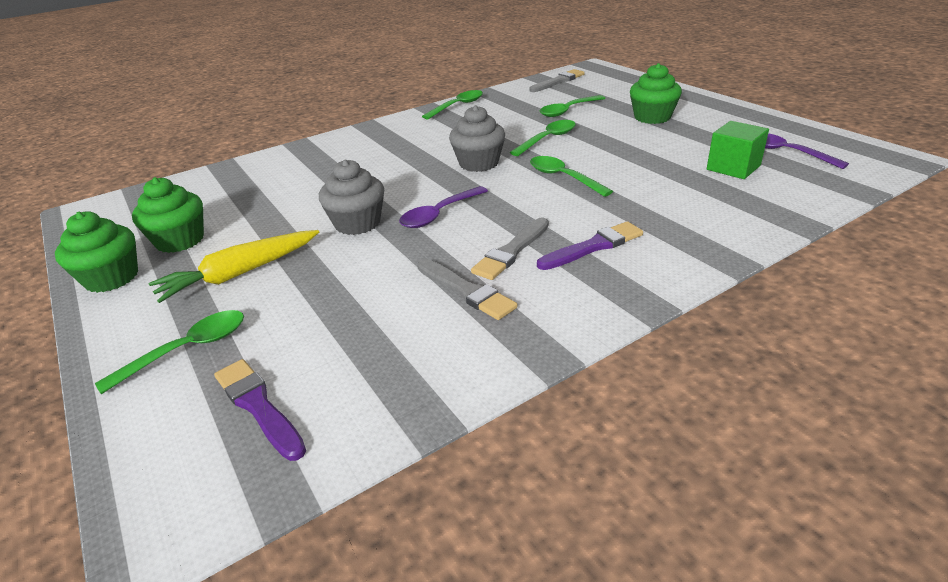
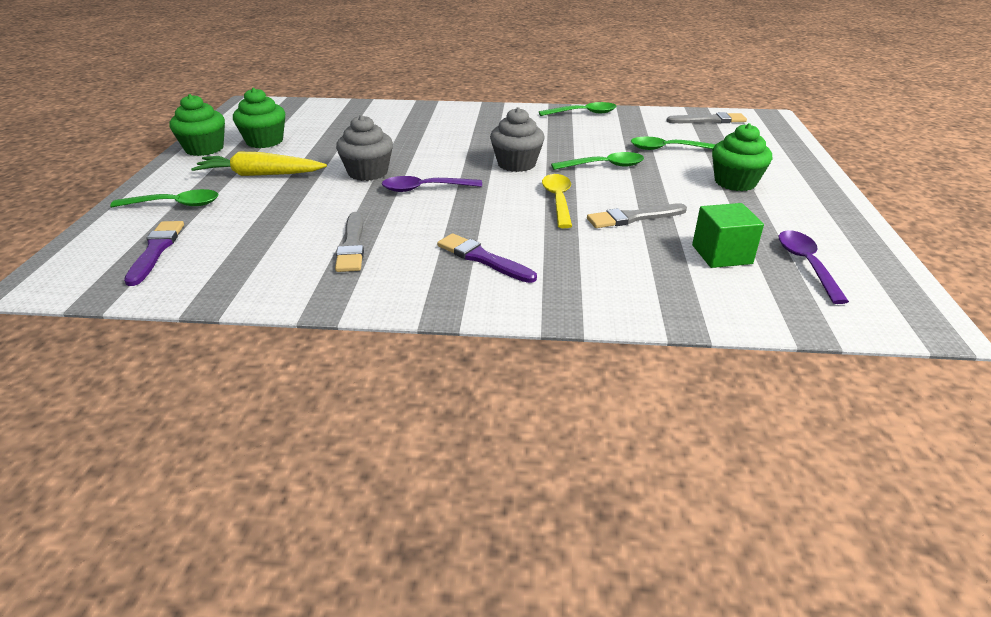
camera: 35 degrees right, 0 degrees up
(511, 251) = (423, 235): grey brush -> grey brush (633, 218)
(563, 177) = (558, 200): green spoon -> yellow spoon
(593, 246) = (482, 258): purple brush -> purple brush turned 150 degrees counterclockwise

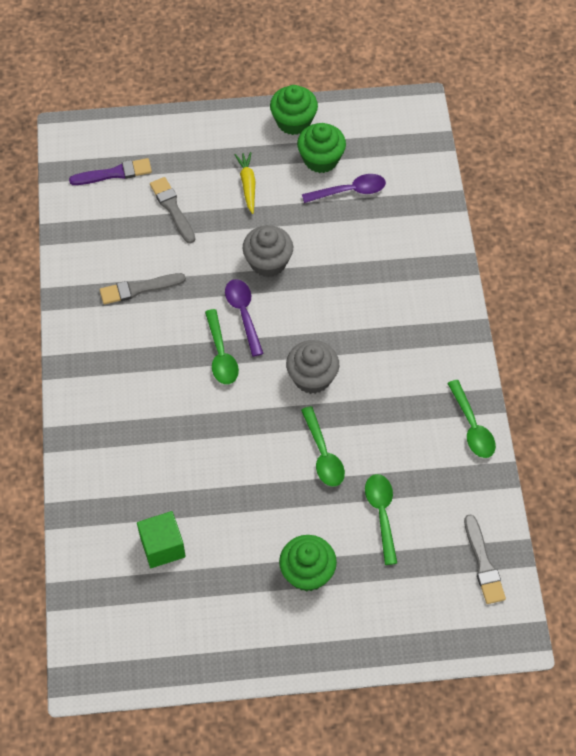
camera: 80 degrees right, 25 degrees up
(175, 204) = (183, 151): green spoon -> green spoon (221, 354)
(260, 175) = (248, 185): yellow carrot -> yellow carrot, size x0.65
(482, 258) = (132, 378): purple brush -> none
(558, 200) = (239, 420): yellow spoon -> none
(633, 218) = (216, 481): grey brush -> grey brush (172, 208)
(806, 264) = (155, 609): purple spoon -> purple spoon (350, 191)

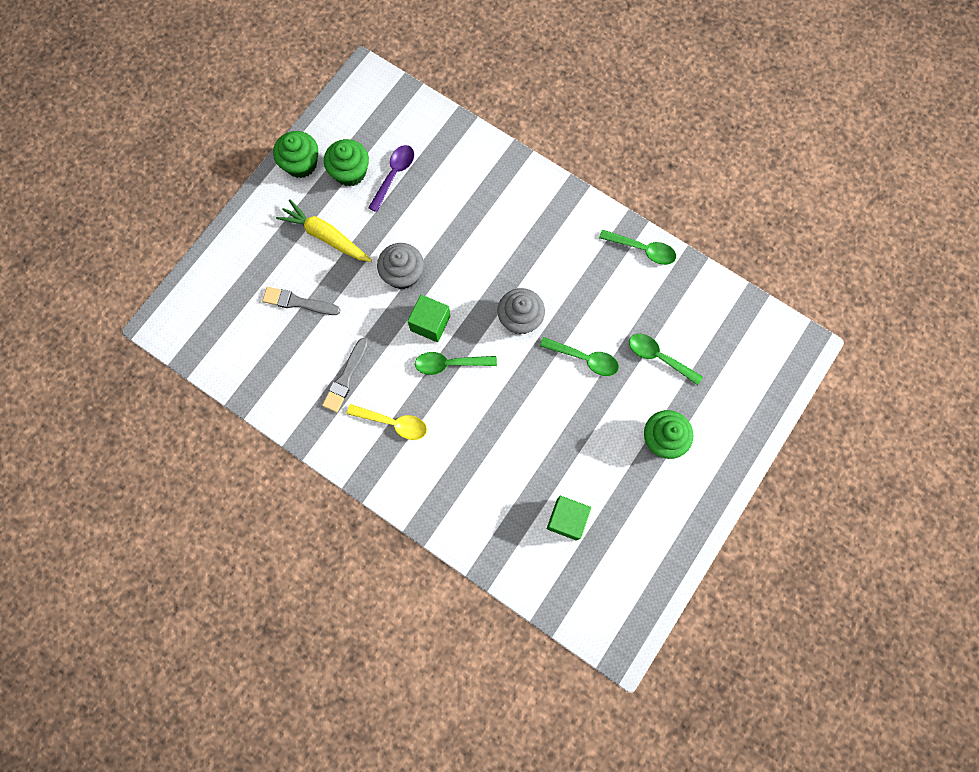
camera: 50 degrees left, 15 degrees up
(114, 173) = (229, 319): purple brush -> none
(131, 351) = (393, 423): none -> yellow spoon
(221, 354) = (450, 364): green spoon -> green spoon turned 150 degrees clockwise
(243, 314) = (430, 323): purple spoon -> green cube
(248, 185) = (326, 236): yellow carrot -> yellow carrot, size x1.53
(483, 563) = (743, 324): grey brush -> none

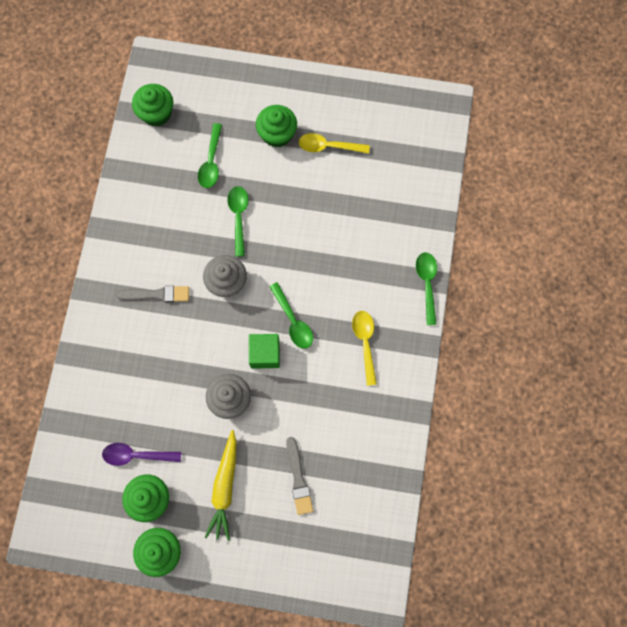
camera: 115 degrees left, 0 degrees up
(345, 378) = (346, 401): grey brush -> grey brush (157, 294)
(566, 519) = (374, 177): green cube -> none
(625, 487) = (328, 146): none -> yellow spoon
(642, 249) = (120, 210): green spoon -> green spoon (427, 284)
(739, 325) = (156, 113): none -> green cupcake

